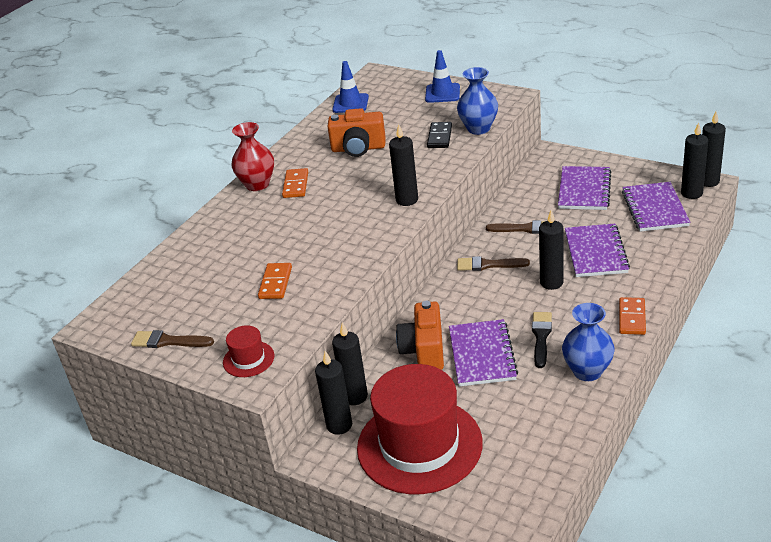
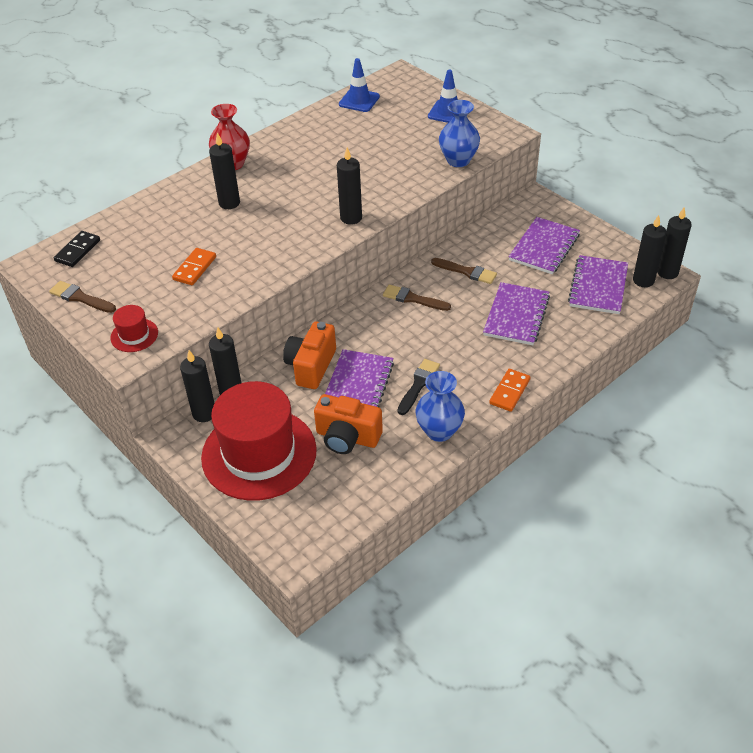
camera: 15 degrees right, 10 degrees up
(295, 185) = (264, 174): orange domino -> none
(358, 148) = (339, 151): orange camera -> orange camera (347, 437)
(439, 137) = (418, 159): black domino -> black domino (78, 251)
(551, 282) = (458, 334): black candle -> black candle (229, 203)

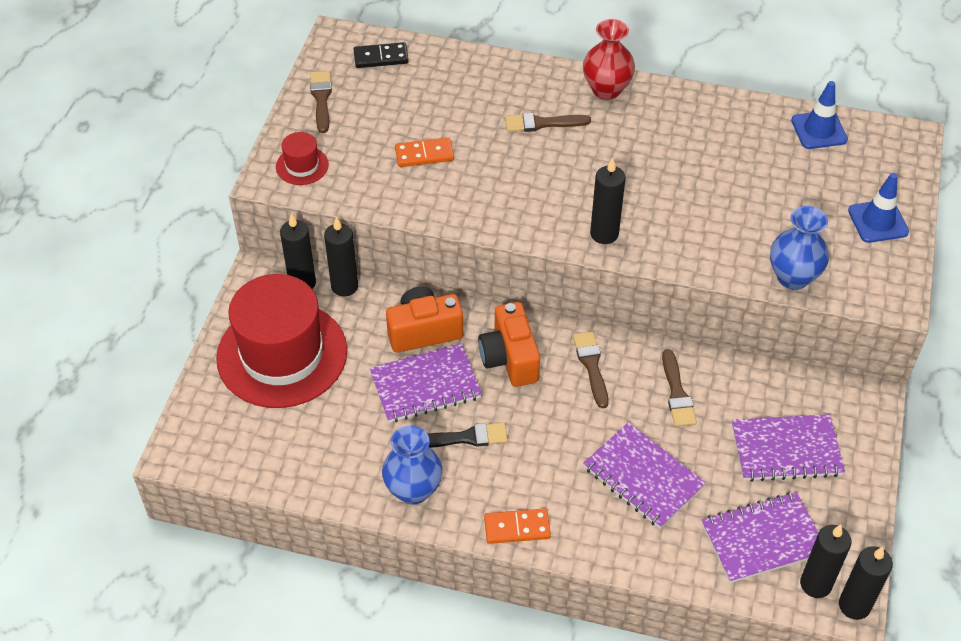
camera: 55 degrees right, 5 degrees up
(229, 203) = (542, 123): black candle -> brown brush
(347, 437) = (350, 414): orange camera -> orange camera (509, 358)
(516, 315) = (643, 477): purple notebook -> purple notebook turned 60 degrees clockwise

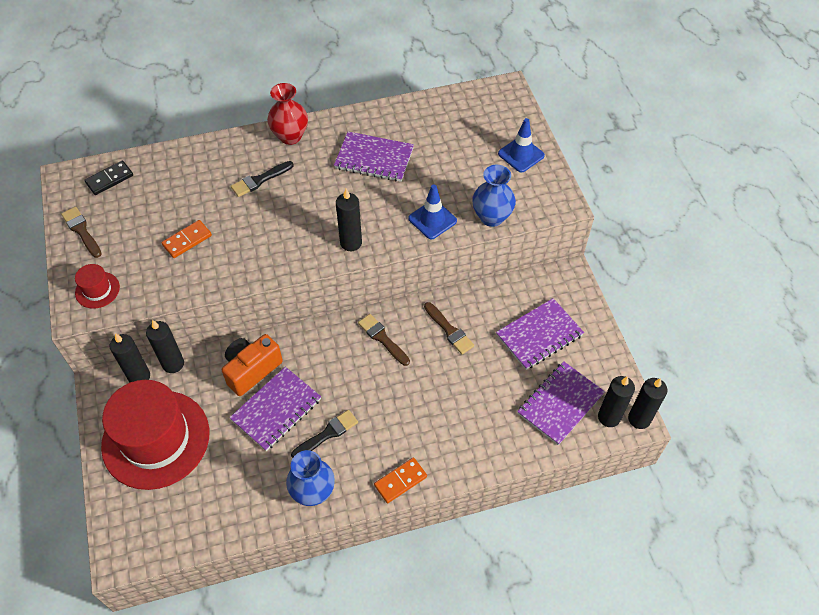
camera: 30 degrees left, 5 degrees up
(509, 358) = (324, 360): orange camera -> none
(542, 123) = (260, 180): brown brush -> black brush
(643, 477) = (462, 400): purple notebook -> purple notebook (374, 158)
(819, 130) = (448, 107): blue traffic cone -> blue traffic cone (432, 220)

